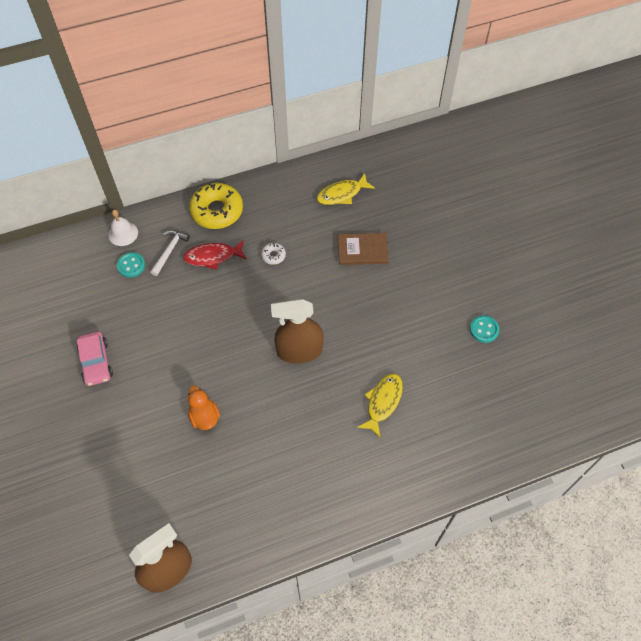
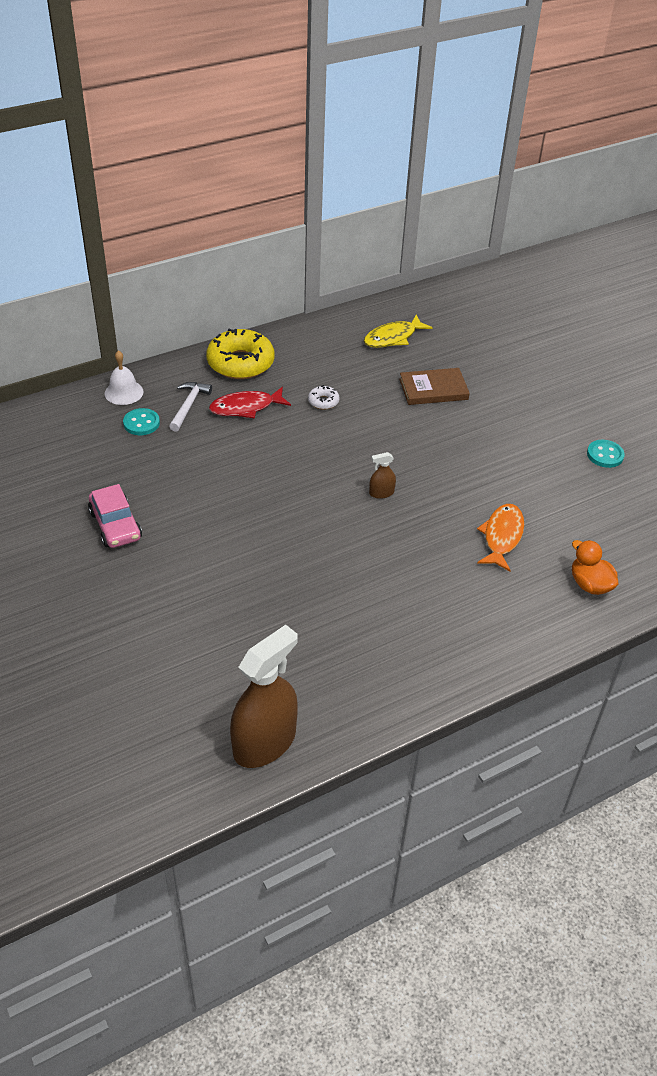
camera: 10 degrees left, 15 degrees down
(204, 416) = (274, 570): orange duck -> orange duck (590, 584)
(299, 351) = (381, 493): brown spray bottle -> brown spray bottle, size x0.43
(383, 402) = (502, 536): yellow fish -> orange fish

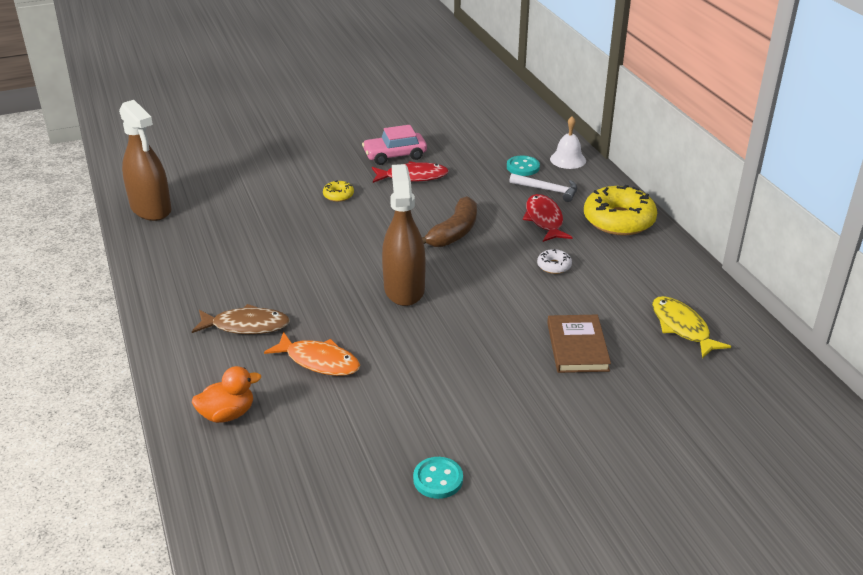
camera: 100 degrees right, 10 degrees down
(166, 505) = (413, 177): none -> red fish
(213, 563) = (338, 195): none -> yellow donut
(278, 466) = (454, 232): none -> brown banana
(381, 493) = (404, 289): brown spray bottle -> brown spray bottle, size x2.34
(469, 597) = (246, 326): none -> brown fish

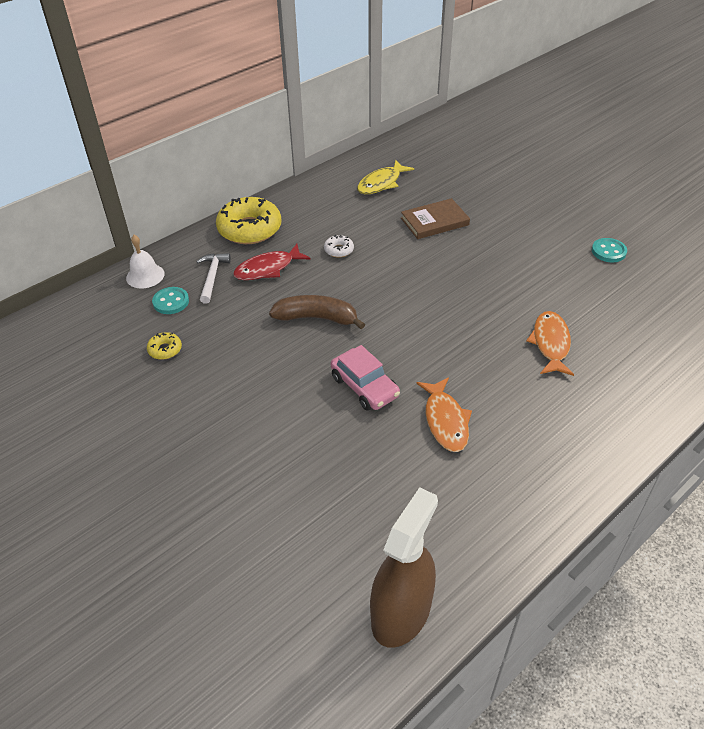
camera: 110 degrees left, 10 degrees up
(227, 414) = (649, 373): orange duck -> none
(246, 326) = (544, 408): brown fish -> none
(280, 268) = (445, 421): none -> orange fish
(338, 195) = (285, 427): yellow donut -> yellow donut (165, 350)
(395, 155) = (173, 408): pink car -> pink car (364, 387)
(404, 289) = (423, 324): brown spray bottle -> none
(413, 177) = (219, 378): red fish -> none

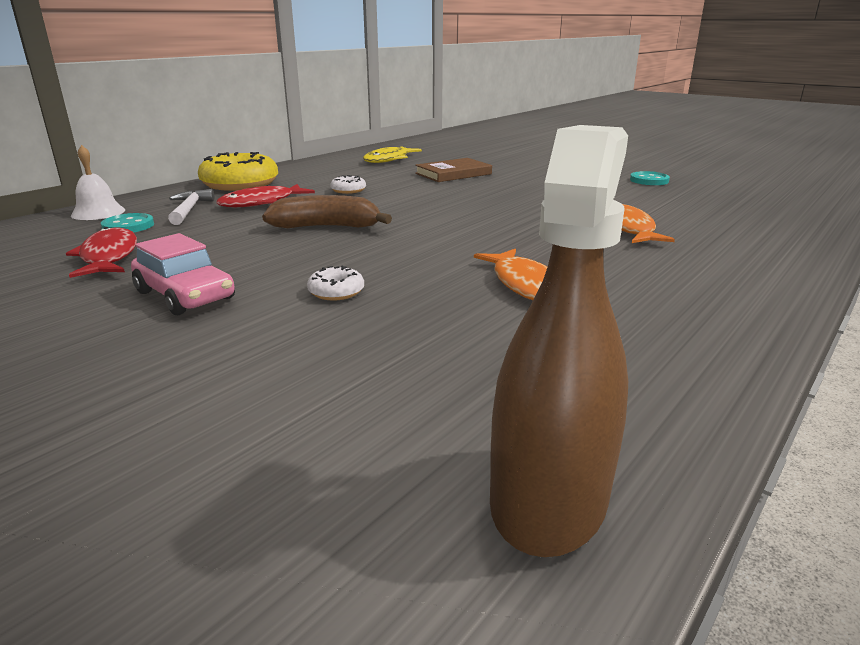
camera: 10 degrees left, 20 degrees down
(165, 350) = (108, 256): yellow donut -> red fish
(317, 415) = (336, 292): none -> white donut
(364, 387) = (402, 267): pink car -> pink car (185, 295)

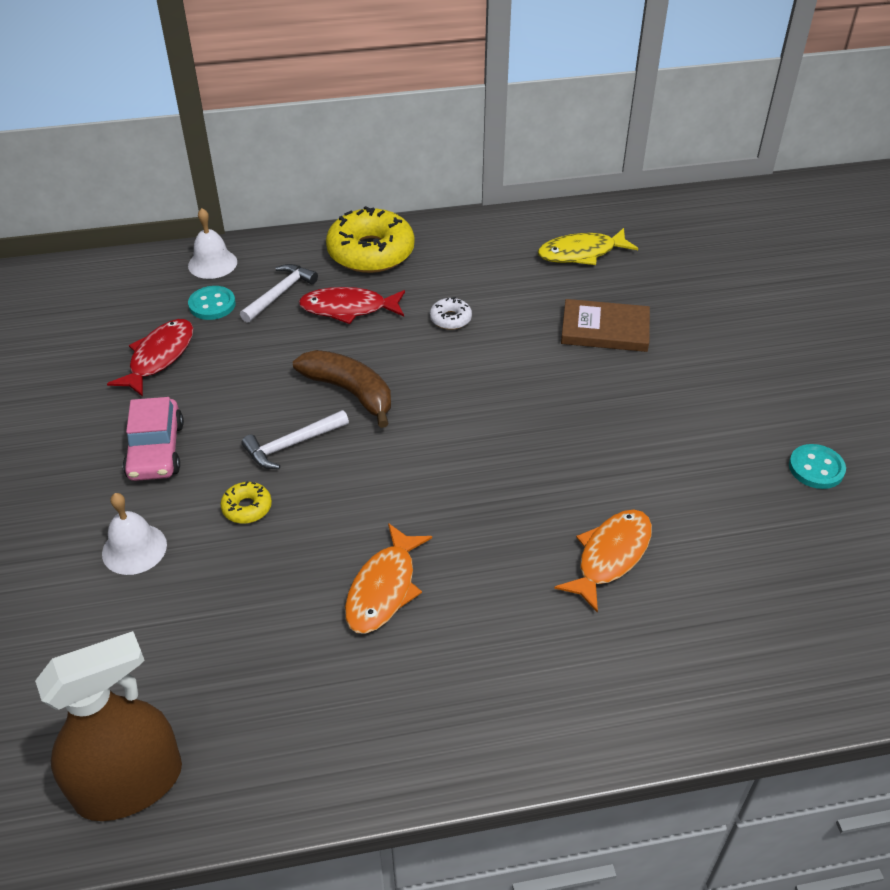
camera: 40 degrees right, 20 degrees up
(255, 349) = (134, 549): none -> white bell
(321, 256) = (292, 445): none -> white hammer
(336, 292) = (247, 508): white donut -> yellow donut

